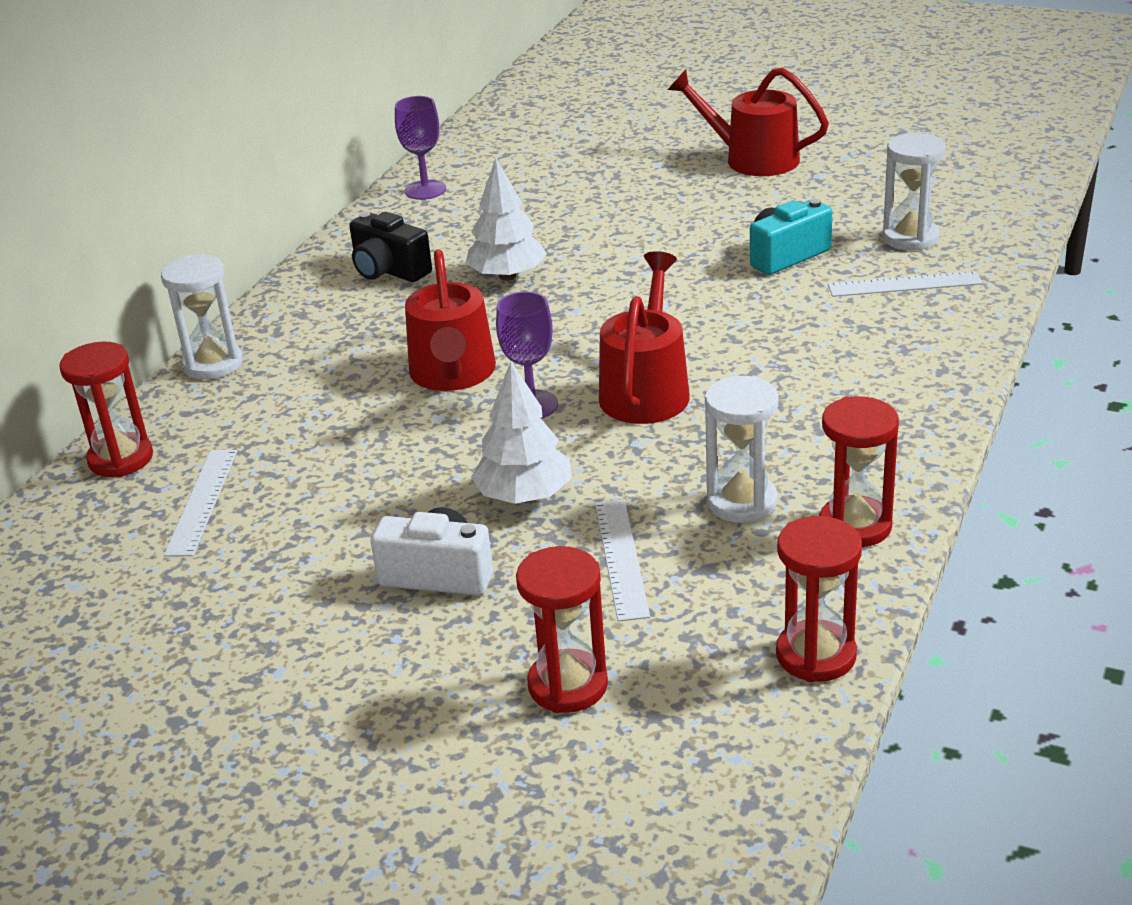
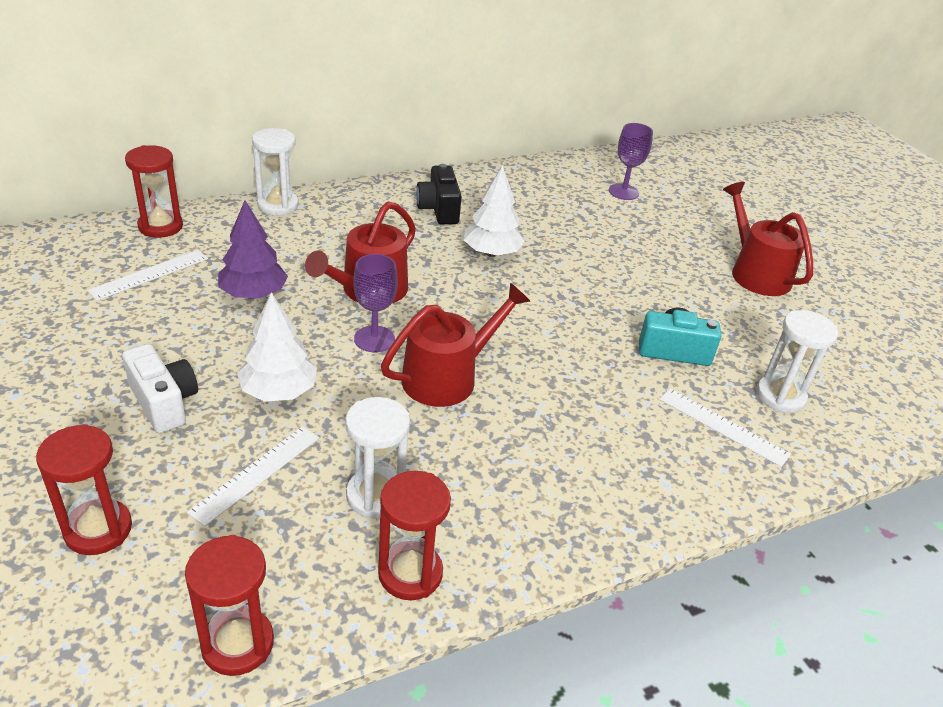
camera: 35 degrees right, 5 degrees up
(347, 447) = (253, 294): none -> purple tree
(425, 190) = (533, 176): purple goblet -> purple goblet (623, 192)

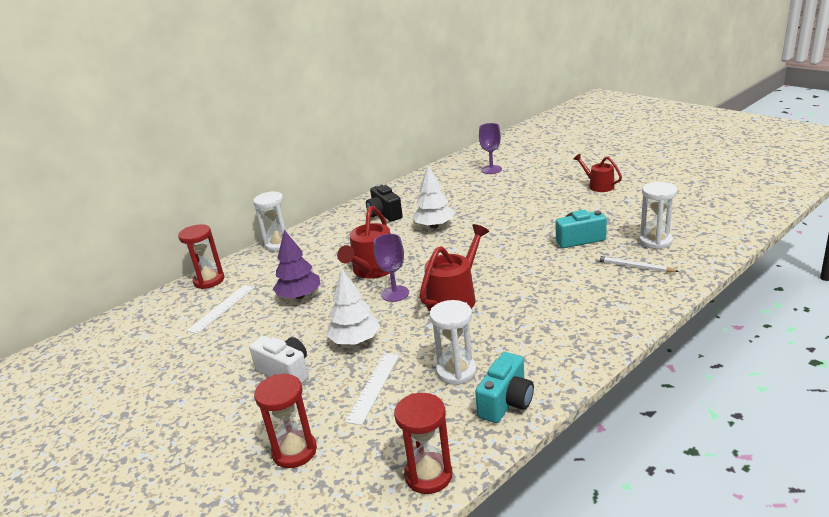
camera: 10 degrees left, 10 degrees down
(410, 573) = (506, 402): red hourglass -> turquoise camera
(723, 426) = (634, 267): white ruler -> white pencil
(756, 273) = (598, 186): red watering can -> red watering can, size x0.62

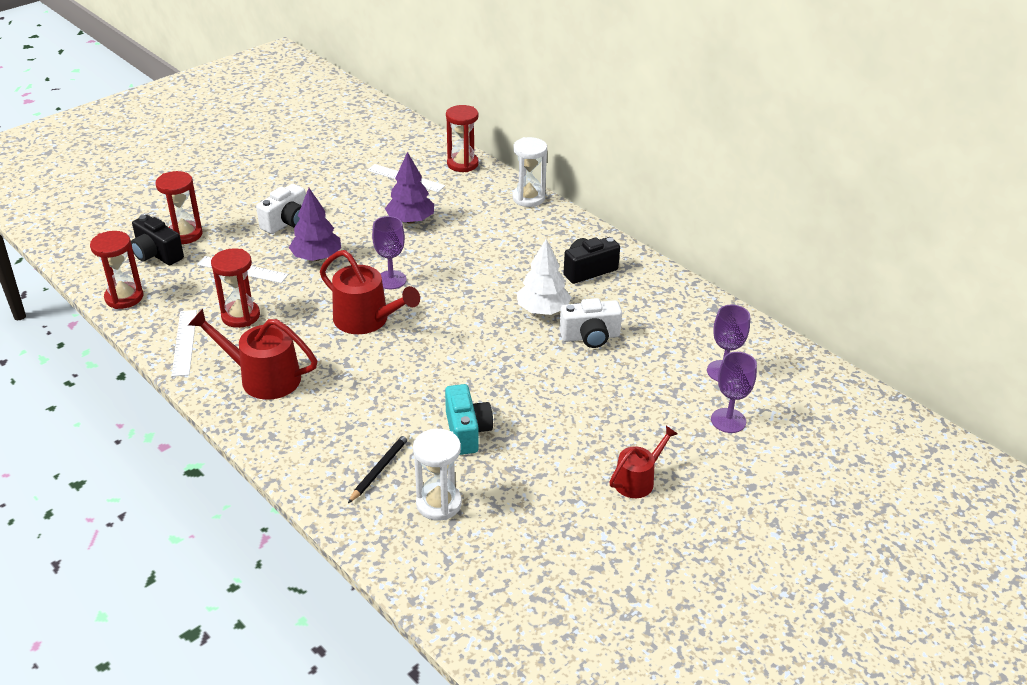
camera: 85 degrees right, 10 degrees up
(335, 467) = (157, 254): none -> black camera
(355, 340) = (316, 257): white tree -> purple tree
(372, 270) = (447, 264): red watering can -> red watering can (263, 377)
(456, 372) = (241, 316): white hourglass -> red hourglass
(463, 208) = (590, 337): none -> white camera
(506, 402) = (184, 342): turquoise camera -> white ruler
(536, 167) = (728, 420): none -> purple goblet
(634, 267) = (380, 469): white pencil -> black pencil

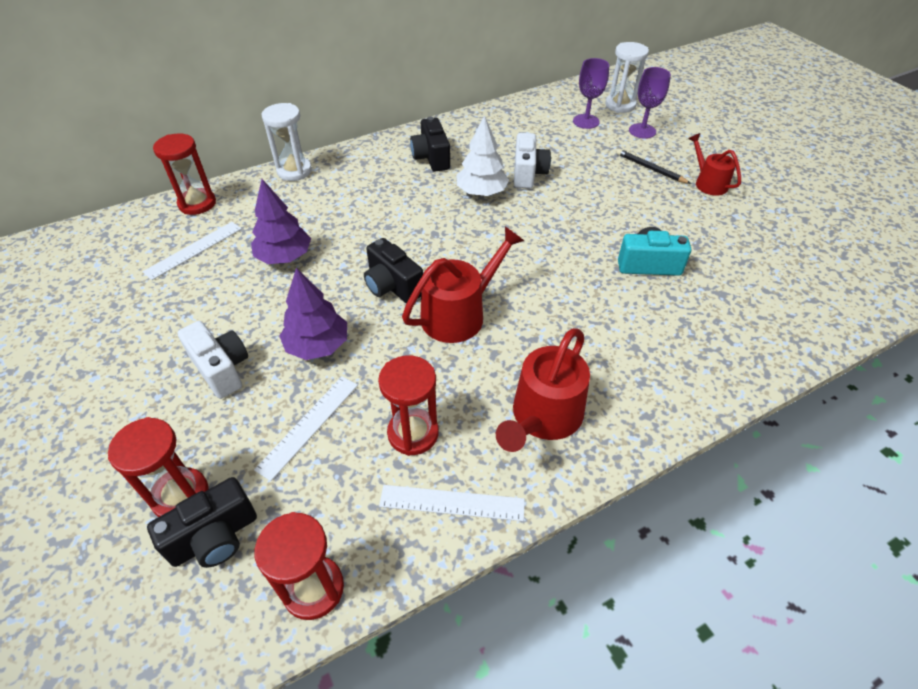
camera: 75 degrees left, 10 degrees up
(380, 469) = (699, 330): black pencil -> black pencil (650, 169)
(391, 280) = (392, 286): purple goblet -> black camera
(439, 504) = (744, 296): white hourglass -> white hourglass (620, 105)

